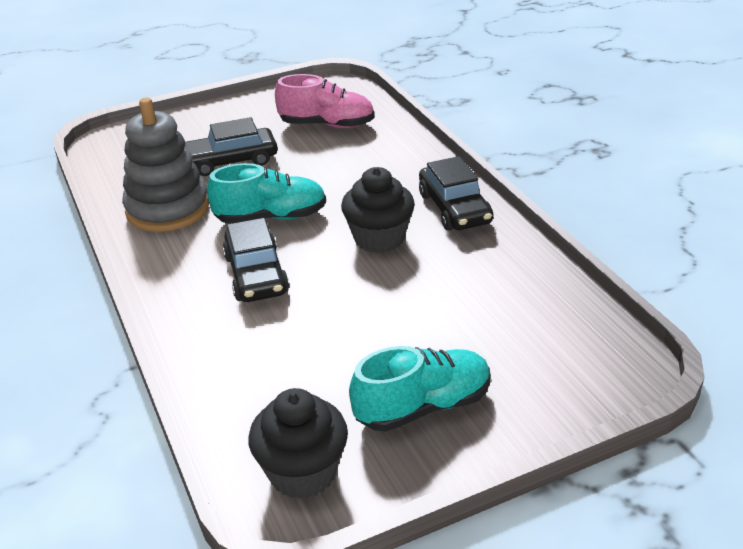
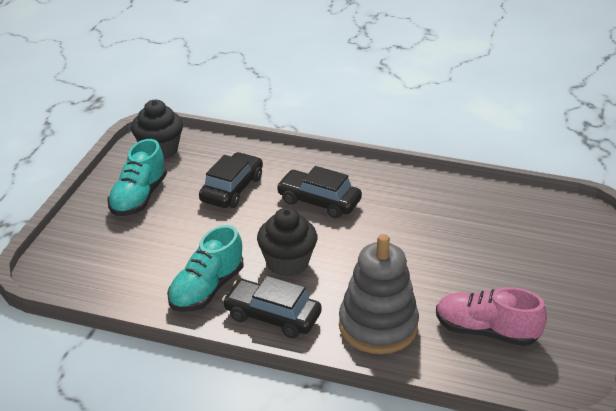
camera: 130 degrees right, 0 degrees up
(167, 209) = (442, 202): grey stacking toy -> grey stacking toy (378, 326)
(230, 161) = (480, 254): black car -> black car (232, 189)
(271, 217) = (375, 235): turquoise shoe -> turquoise shoe (206, 289)
(327, 125) = (486, 331): pink shoe -> pink shoe turned 60 degrees clockwise

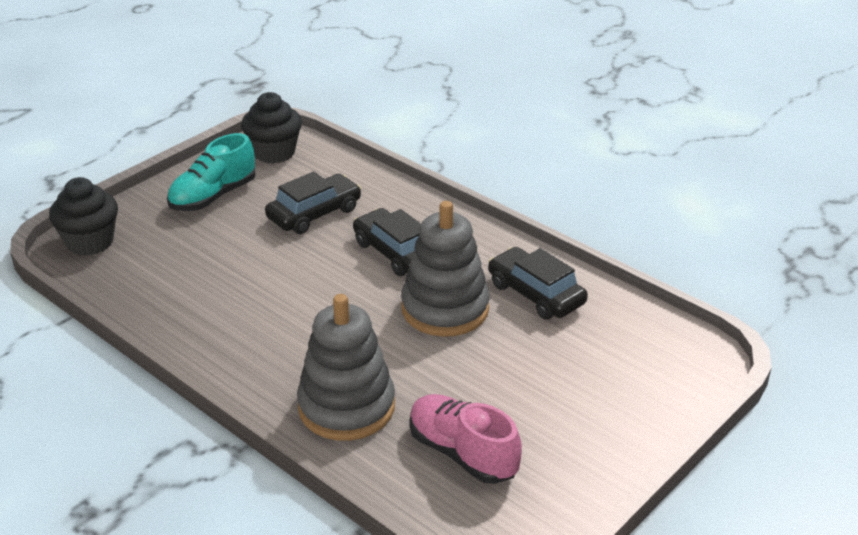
camera: 25 degrees right, 0 degrees up
(206, 289) = (202, 311): turquoise shoe -> none
(272, 316) = (245, 360): black car -> black car (536, 294)
(287, 263) = (307, 309): black cupcake -> black cupcake (90, 242)
(388, 232) = (445, 309): none -> grey stacking toy

